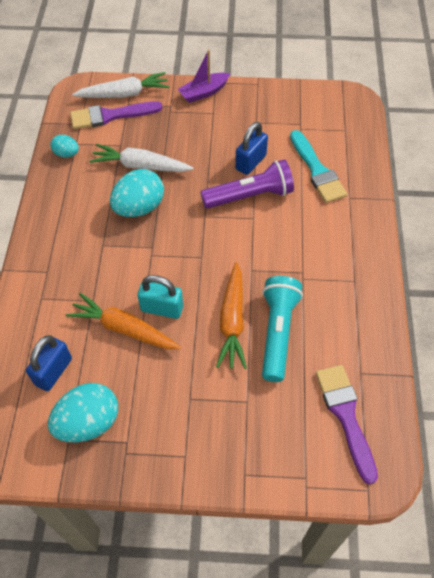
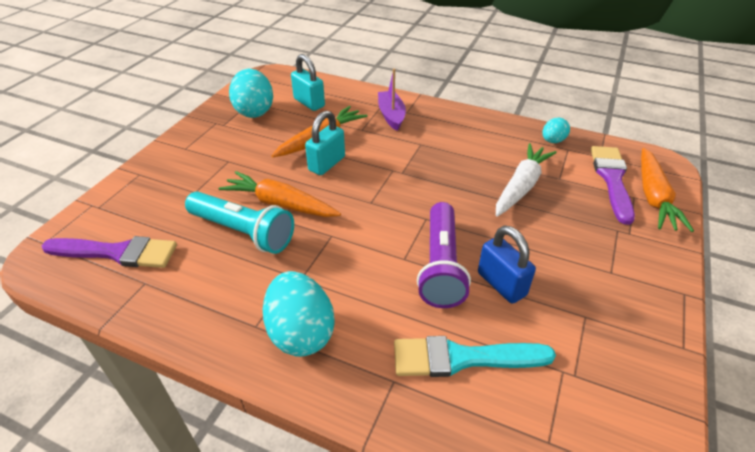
camera: 110 degrees right, 15 degrees down
(53, 371) = (309, 103): blue padlock -> turquoise padlock
(124, 94) = (653, 197): white carrot -> orange carrot
(139, 207) = (458, 174): turquoise egg -> turquoise egg (301, 332)
(204, 92) = (658, 273): purple boat -> purple boat (391, 115)

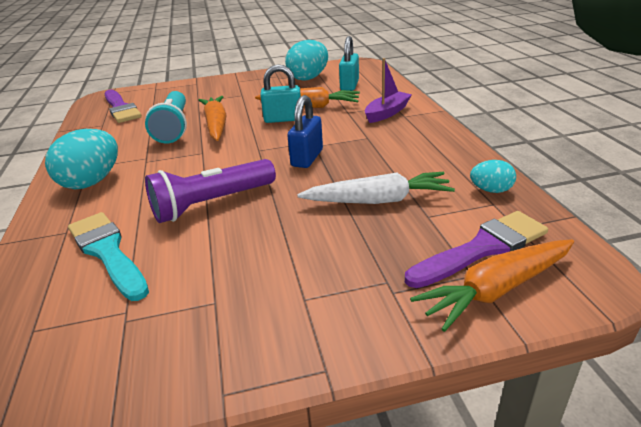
camera: 55 degrees right, 10 degrees down
(501, 284) = (216, 239): blue padlock -> blue padlock (307, 158)

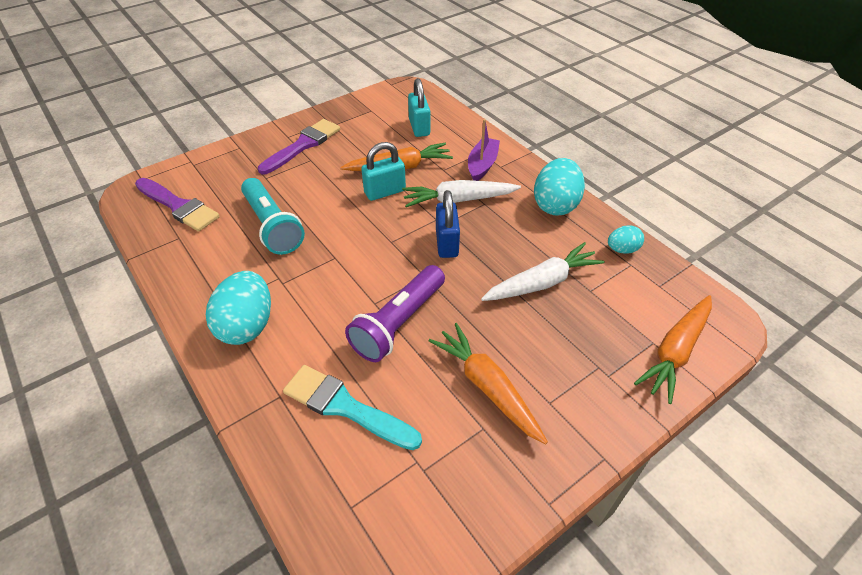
camera: 25 degrees left, 15 degrees up
(216, 125) = (318, 213): orange carrot -> orange carrot (487, 387)
(308, 78) = (367, 120): turquoise egg -> turquoise egg (555, 205)
(344, 132) = (458, 200): none -> white carrot
(482, 248) = (647, 314): purple brush -> purple brush (303, 145)

